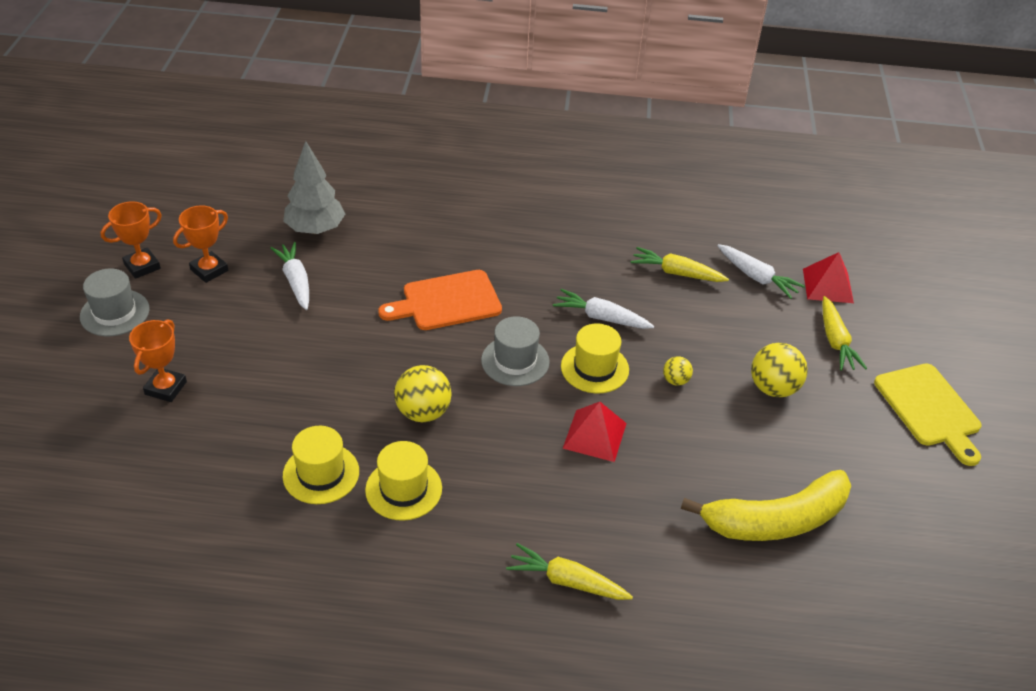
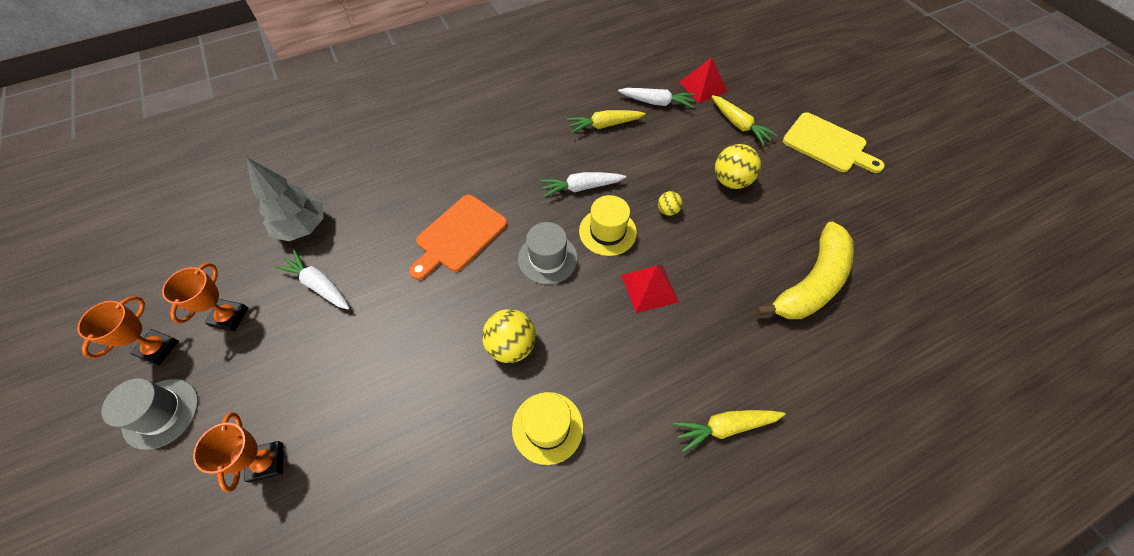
camera: 30 degrees left, 15 degrees up
(321, 473) = (470, 458): yellow hat -> none

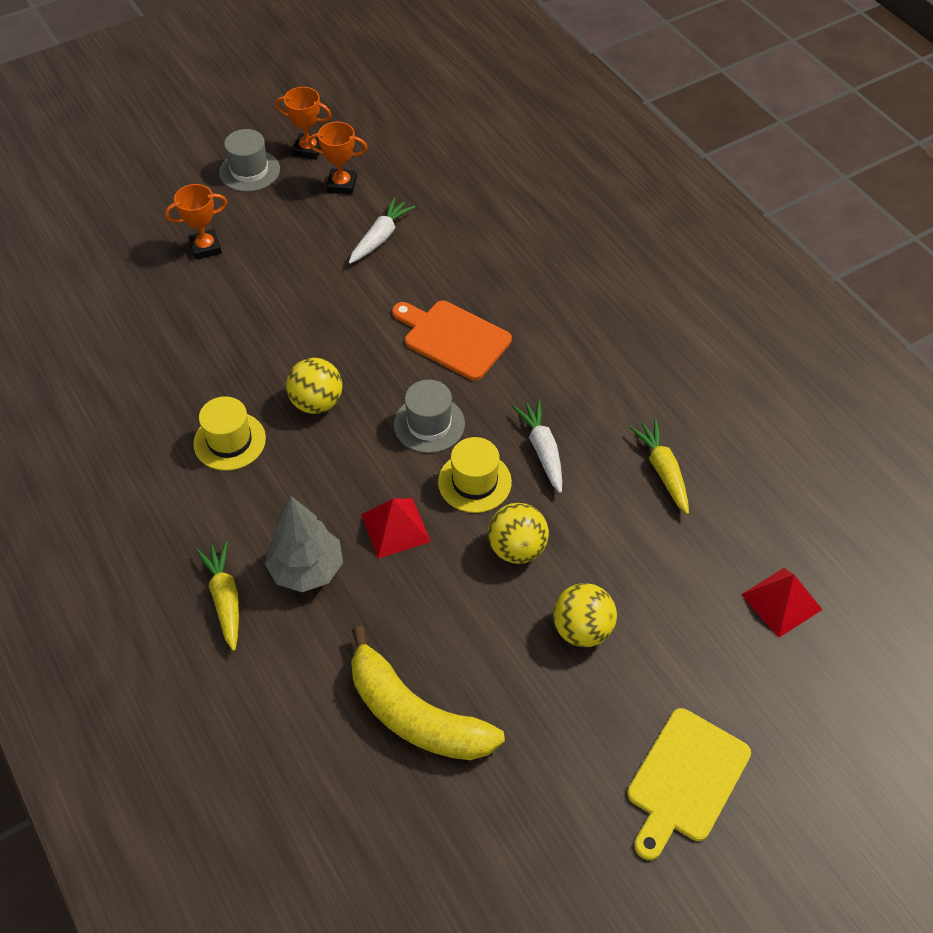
camera: 85 degrees right, 5 degrees down
(303, 227) = (450, 208): grey tree -> grey tree (307, 569)
(657, 102) = (727, 536): white carrot -> none
(667, 210) = (517, 548): yellow ball -> yellow ball, size x1.85
(739, 125) = (703, 649): yellow carrot -> none

